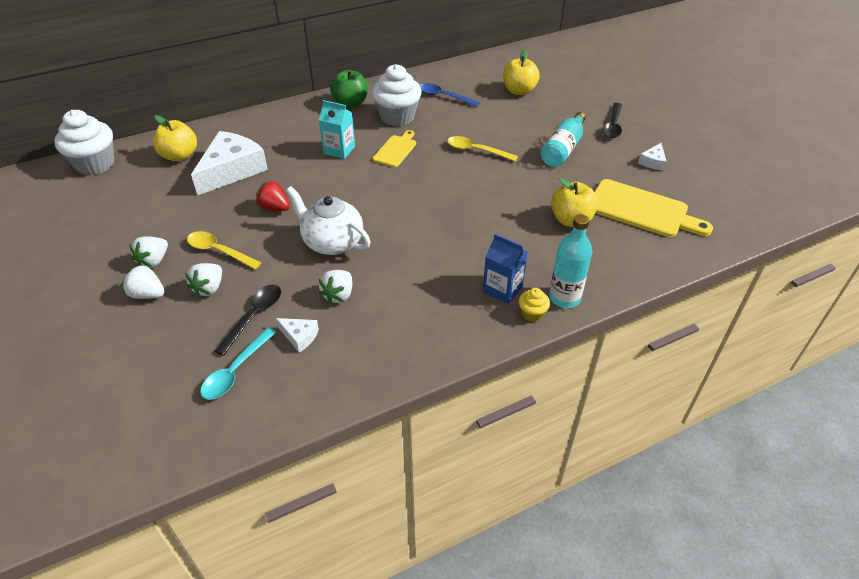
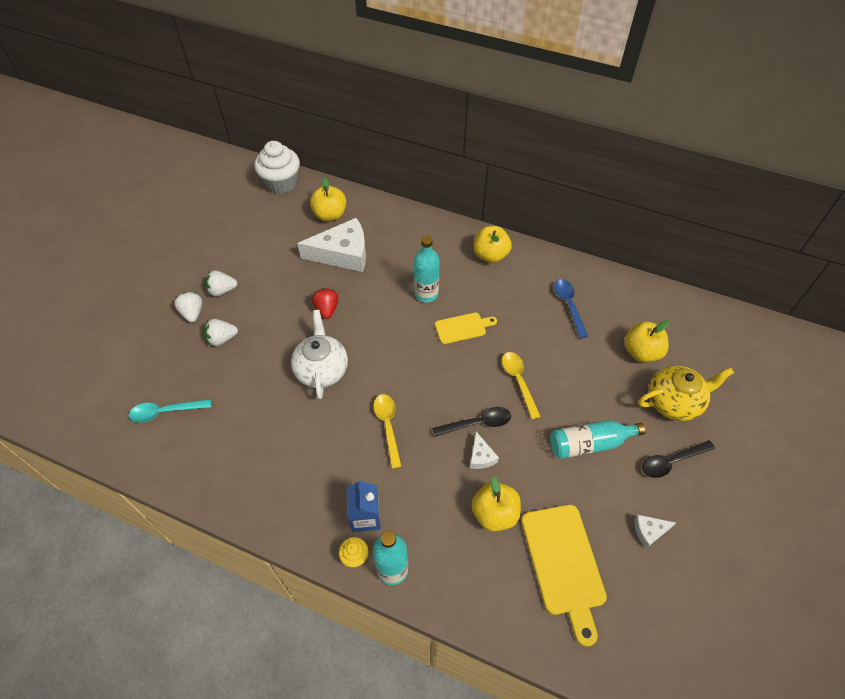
camera: 50 degrees right, 10 degrees up
(218, 251) = (259, 315): yellow spoon -> yellow spoon (388, 426)
(254, 316) = (217, 383): black spoon -> black spoon (477, 423)
(299, 336) = (218, 423): white cheese -> white cheese (481, 456)
(338, 295) = (273, 415): white strawberry -> none
(339, 150) = (426, 294): turquoise carton -> turquoise bottle
(350, 103) = (490, 255): green apple -> yellow apple
(397, 117) = (506, 296): white cupcake -> none
(571, 101) = (674, 402): none -> yellow teapot

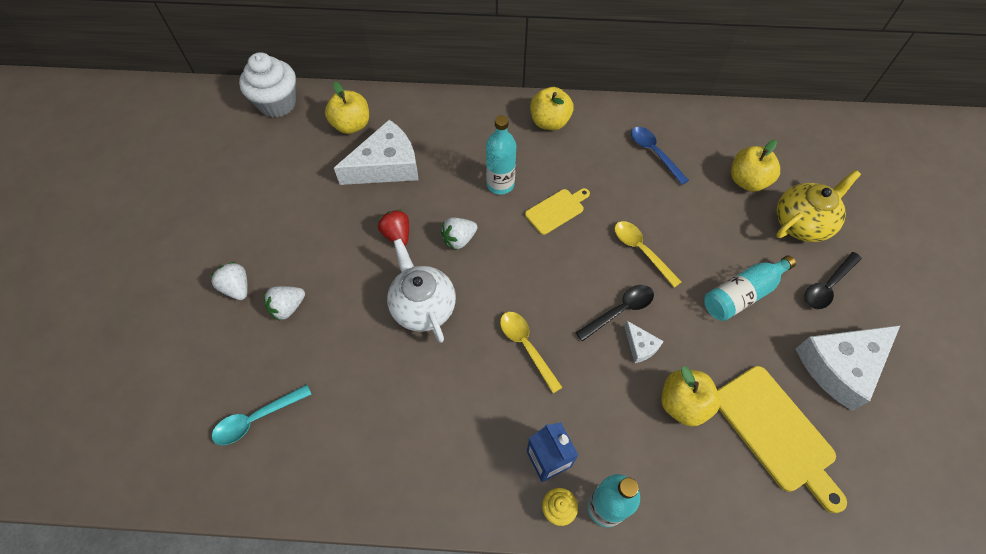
camera: 20 degrees left, 5 degrees up
(222, 290) = (262, 250): white strawberry -> white strawberry (459, 239)
(649, 531) = (840, 366): white cheese -> white cheese, size x2.25

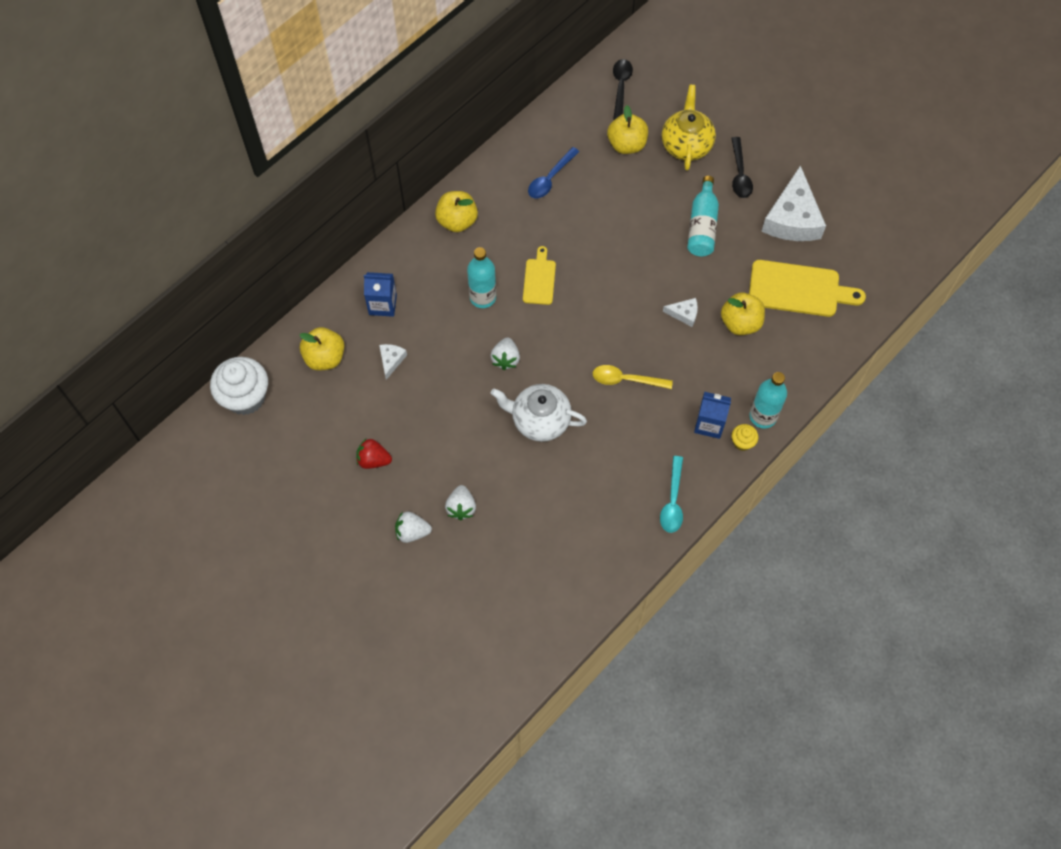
camera: 50 degrees left, 5 degrees up
(256, 419) = (534, 578): turquoise spoon -> turquoise spoon (672, 501)
(386, 166) = (391, 360): white cheese -> white cheese, size x0.44
(397, 235) = (464, 396): red strawberry -> red strawberry (373, 460)
(430, 128) = (382, 304): none -> blue carton
(620, 310) = (650, 304): black spoon -> black spoon (621, 87)
(641, 250) = (619, 255): yellow spoon -> none
(654, 153) = (550, 179): blue spoon -> blue spoon turned 60 degrees counterclockwise

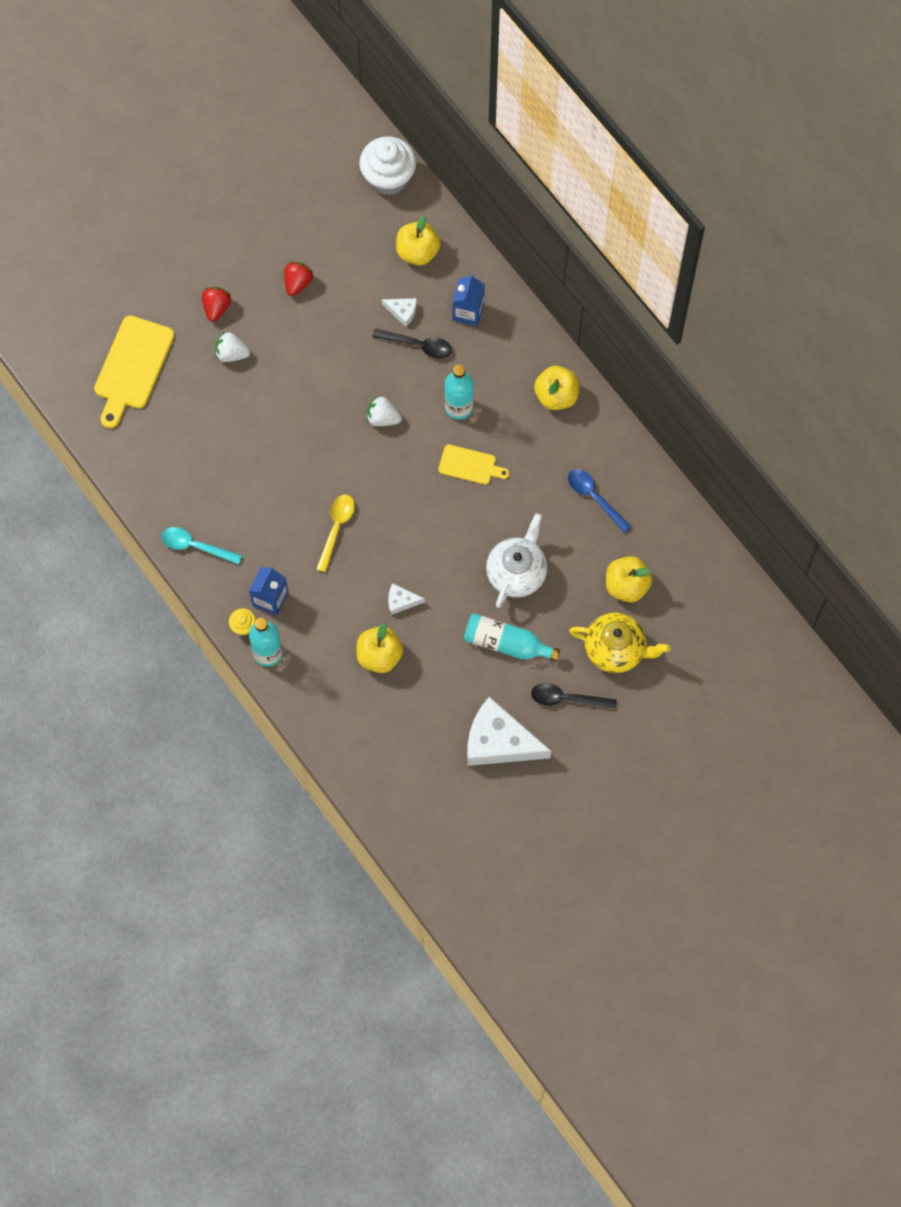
camera: 100 degrees right, 5 degrees up
(412, 532) = (216, 308): white strawberry -> red strawberry
(540, 420) = (308, 439): white teapot -> white teapot (516, 573)
(621, 87) = (707, 595): black spoon -> black spoon (418, 345)
(684, 314) = (401, 601): white cheese -> white cheese turned 75 degrees clockwise
(799, 289) = (408, 726): yellow cutting board -> yellow cutting board (132, 367)

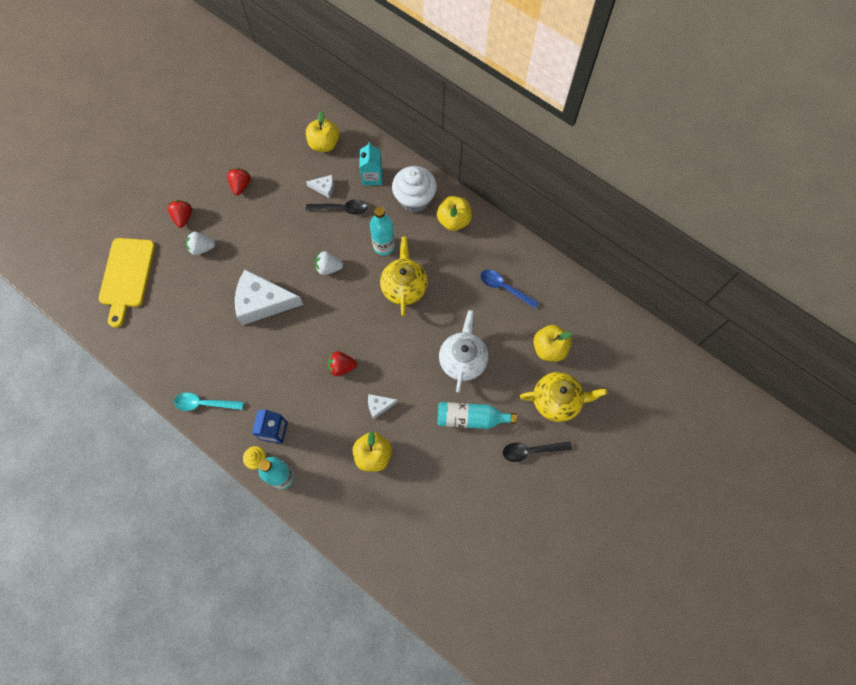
camera: 15 degrees left, 0 degrees up
(336, 528) = (313, 361): yellow spoon -> none
(368, 544) = (342, 367): none -> red strawberry
(388, 178) = (290, 99): white cupcake -> white cupcake (414, 199)
(468, 311) = (372, 176): blue carton -> turquoise carton
(470, 465) = (404, 287): yellow cutting board -> yellow teapot
(499, 741) = (488, 501): white cheese -> white cheese (263, 302)

